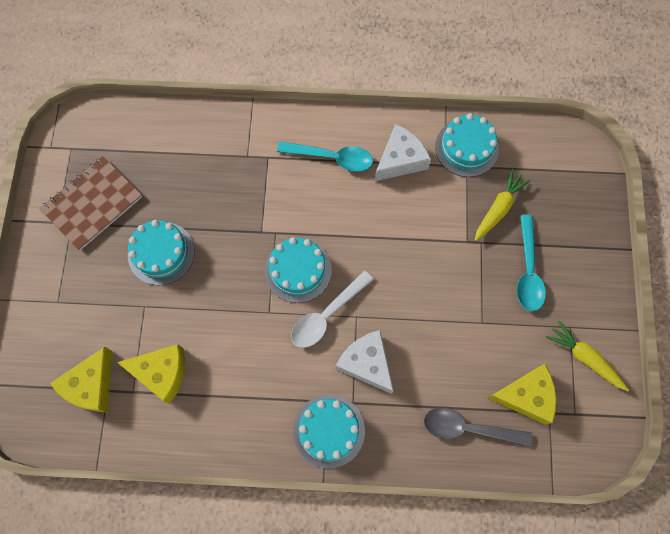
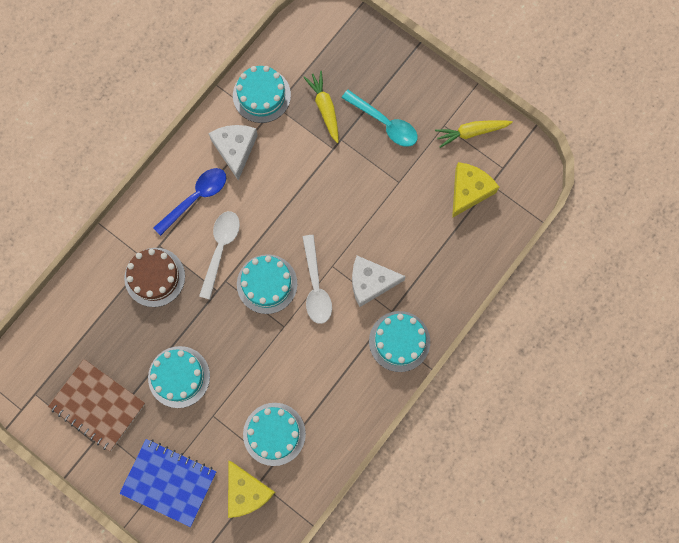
camera: 55 degrees left, 5 degrees up
(59, 310) = (169, 482): none -> blue notebook
(92, 204) = (98, 405): brown notebook -> brown notebook turned 45 degrees counterclockwise
(162, 373) = (274, 434): yellow cheese -> turquoise cake
(237, 172) = (154, 277): none -> brown cake
(301, 209) = (220, 249): none -> white spoon
(332, 158) = (195, 198): turquoise spoon -> blue spoon
(468, 428) = (463, 245): grey spoon -> none

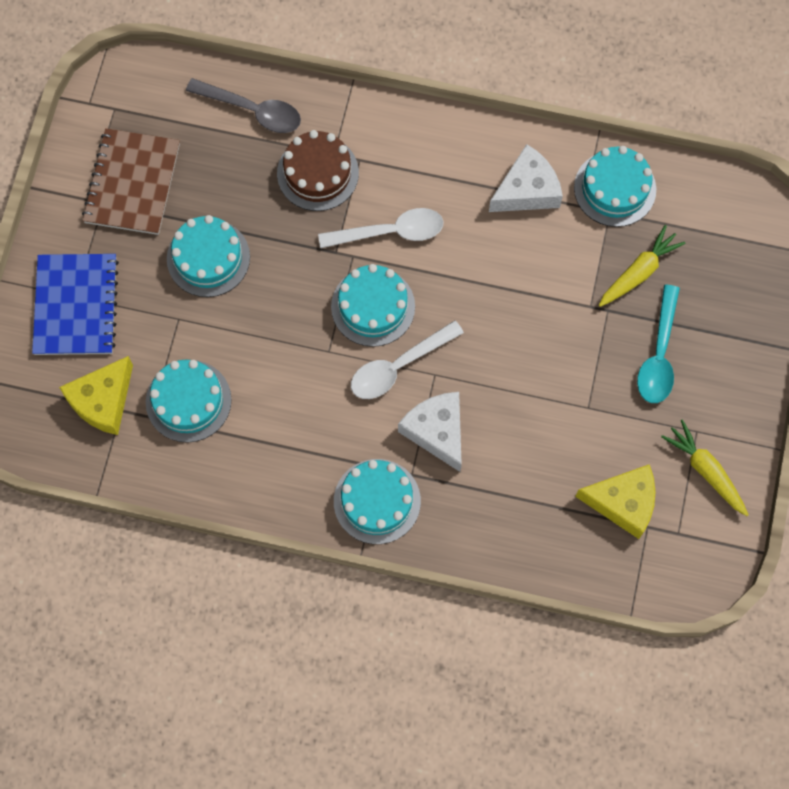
camera: 65 degrees right, 5 degrees down
(86, 300) = (252, 110): none -> grey spoon
(195, 198) = (440, 173): blue spoon -> none

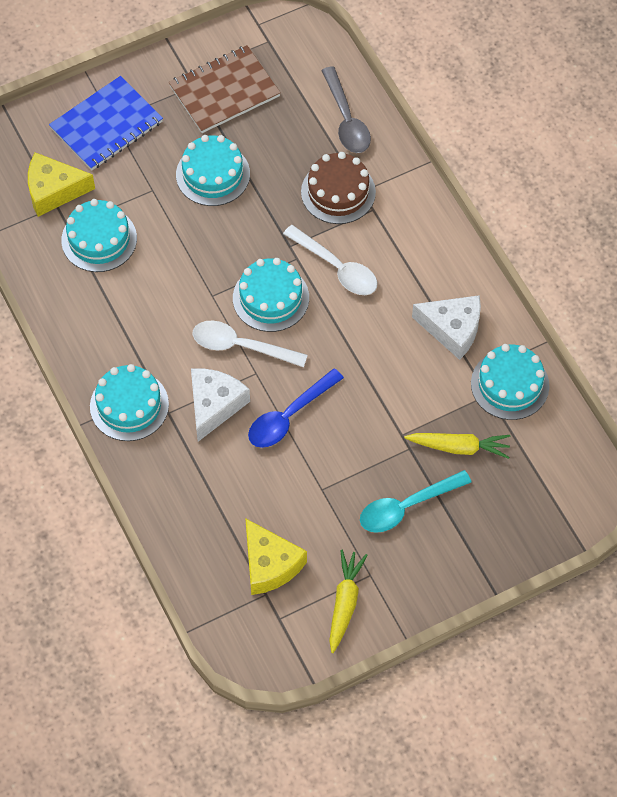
camera: 50 degrees right, 10 degrees down
(498, 379) = (289, 416): none -> blue spoon

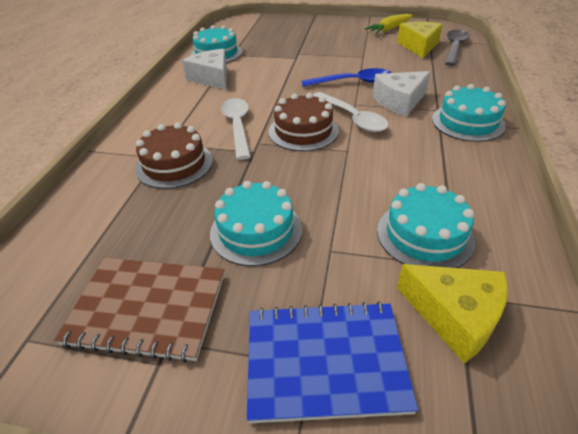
camera: 140 degrees left, 20 degrees down
(271, 298) = (303, 131): turquoise cake -> brown cake
(346, 119) = (90, 209): grey spoon -> grey spoon (454, 48)
(407, 506) = (324, 40): turquoise spoon -> none
(459, 447) = (272, 46): yellow carrot -> none

